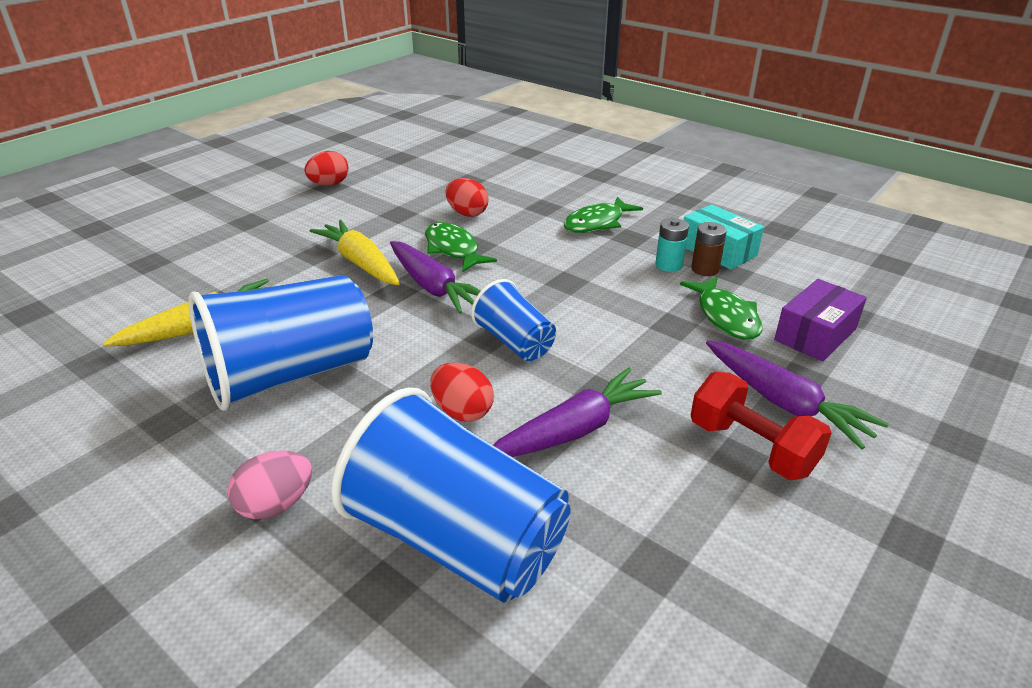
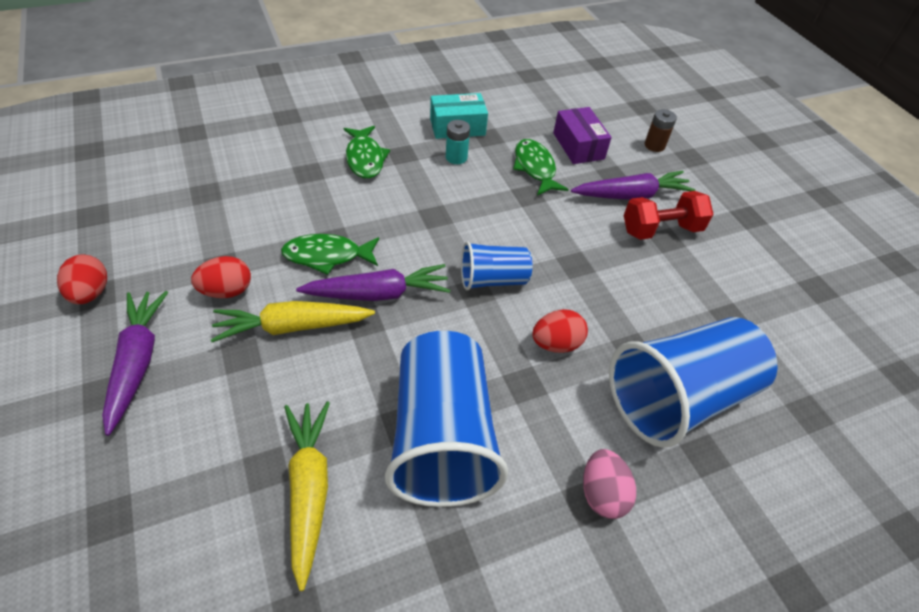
camera: 65 degrees left, 15 degrees up
(467, 213) = (271, 220): red egg -> red egg (227, 291)
(574, 430) = (607, 296): purple carrot -> purple carrot (137, 362)
(705, 269) = (475, 145): brown battery -> brown battery (654, 145)
(725, 316) = (535, 168): green fish -> green fish turned 120 degrees counterclockwise

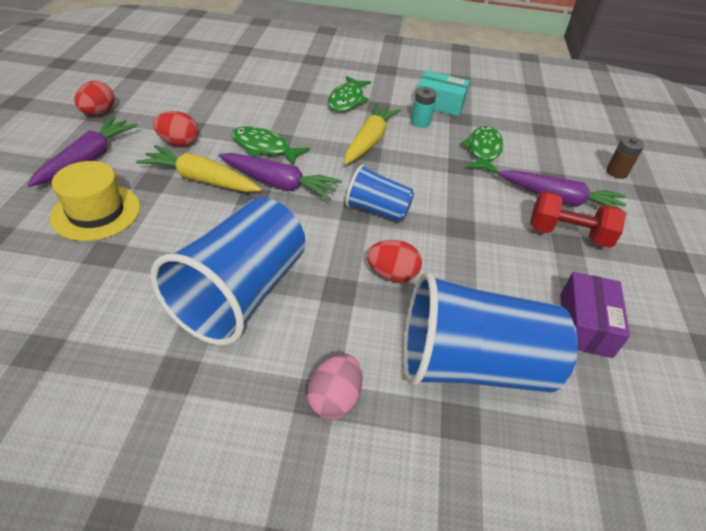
camera: 30 degrees right, 5 degrees down
(211, 424) = (96, 212): none -> yellow hat
(309, 490) = (118, 280): yellow carrot -> yellow carrot (369, 141)
(578, 146) = (538, 149): purple box -> purple box (585, 325)

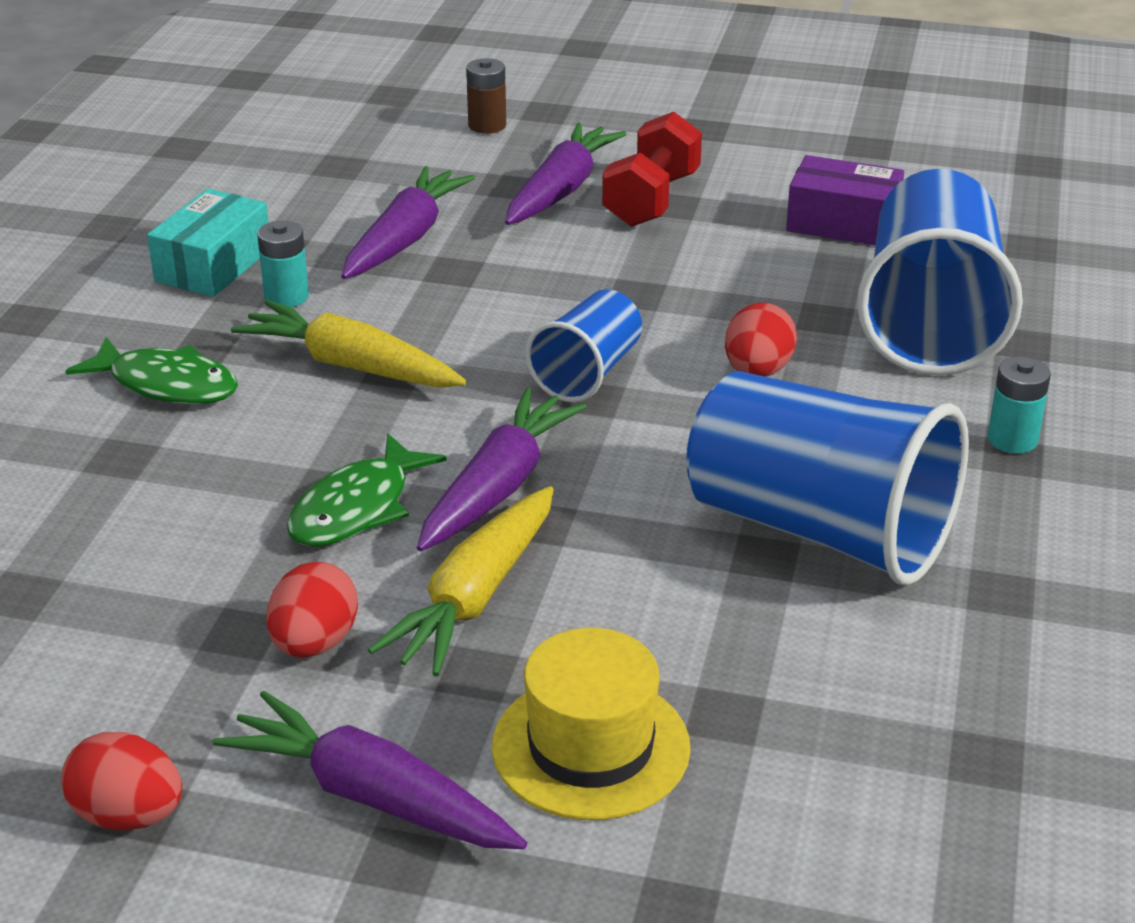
camera: 80 degrees left, 10 degrees down
(334, 399) = (1012, 439): pink egg -> turquoise battery
(483, 151) = (405, 239): green fish -> purple carrot

